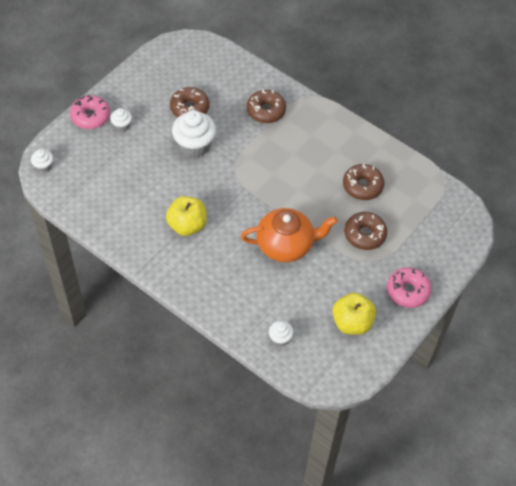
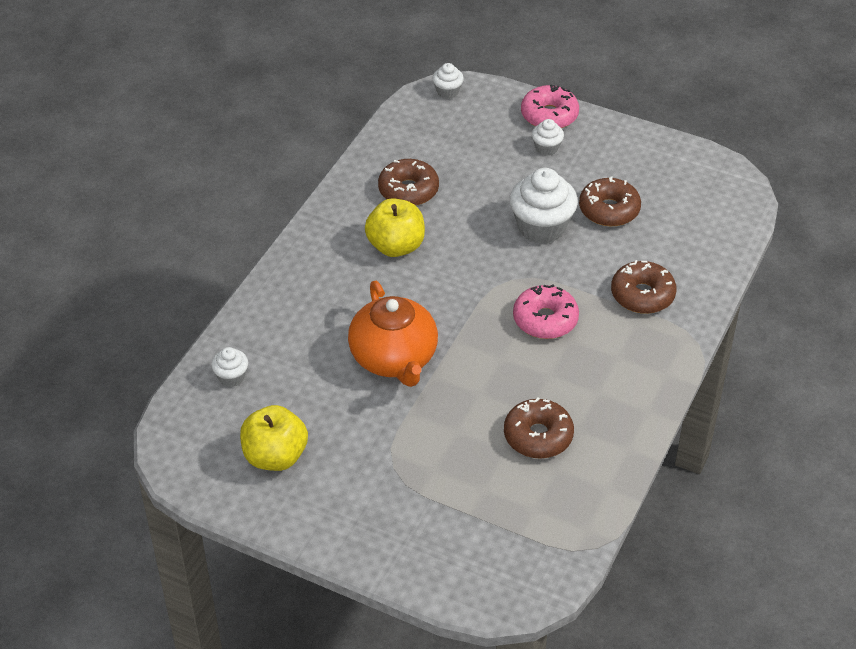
camera: 80 degrees right, 10 degrees down
(364, 235) = (442, 451): brown donut -> brown donut (408, 190)
(407, 291) = (349, 520): pink donut -> pink donut (545, 320)

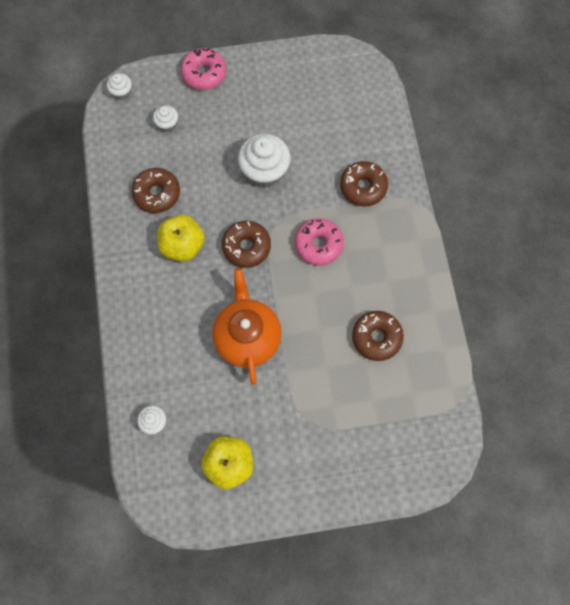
camera: 35 degrees left, 25 degrees up
(394, 358) = (247, 337): orange teapot -> orange teapot turned 135 degrees counterclockwise
(546, 148) = (222, 103): white cupcake -> white cupcake (167, 124)
(609, 210) = (296, 131): brown donut -> brown donut (246, 247)

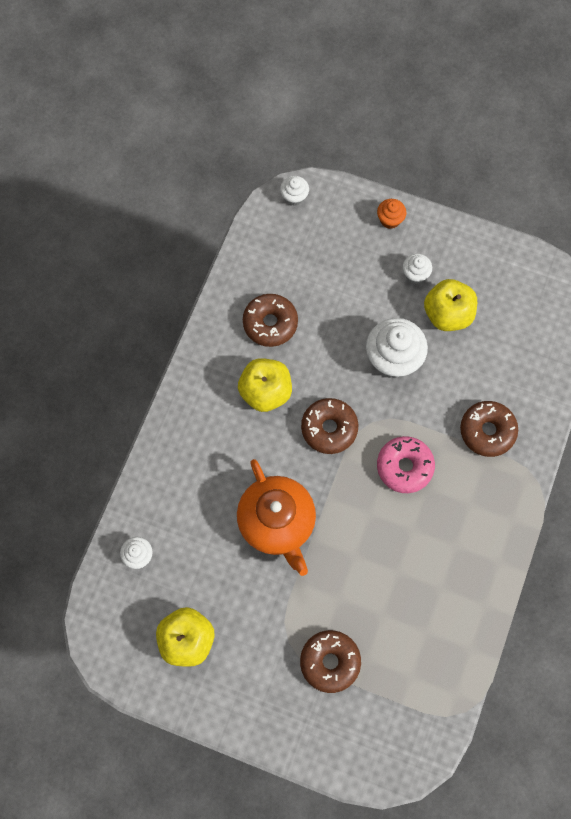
camera: 30 degrees right, 0 degrees up
(167, 124) = (321, 255): white cupcake -> white cupcake (415, 274)
(204, 73) = (390, 219): pink donut -> orange cupcake
(247, 337) = (277, 522): orange teapot -> orange teapot turned 135 degrees clockwise
(286, 119) = (447, 314): none -> yellow apple
(376, 337) = (408, 598): brown donut -> brown donut (330, 662)

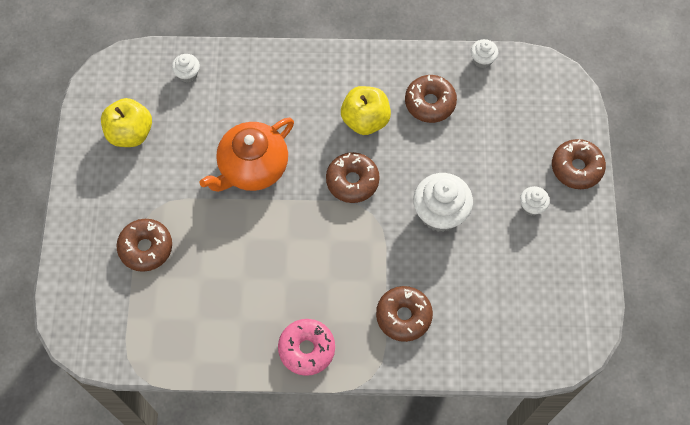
camera: 70 degrees right, 5 degrees down
(294, 197) = (560, 82): white cupcake -> white cupcake (482, 60)
(390, 219) = (576, 168): orange cupcake -> brown donut
(404, 467) = (341, 254): pink donut -> pink donut (307, 349)
(447, 314) = (504, 246): yellow apple -> none

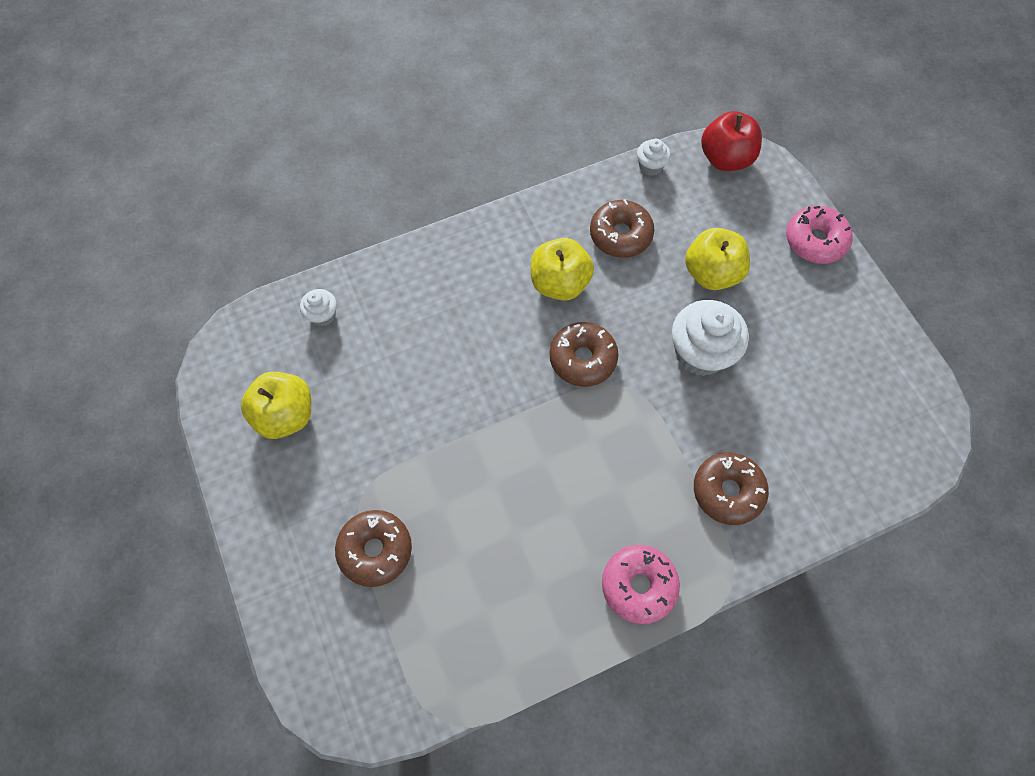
camera: 25 degrees left, 0 degrees up
(252, 167) = (457, 392): orange teapot -> none
(482, 159) = (711, 273): none -> yellow apple
(531, 206) = (793, 302): white cupcake -> none
(544, 77) = (725, 159): none -> red apple
(576, 168) = (815, 240): brown donut -> pink donut

